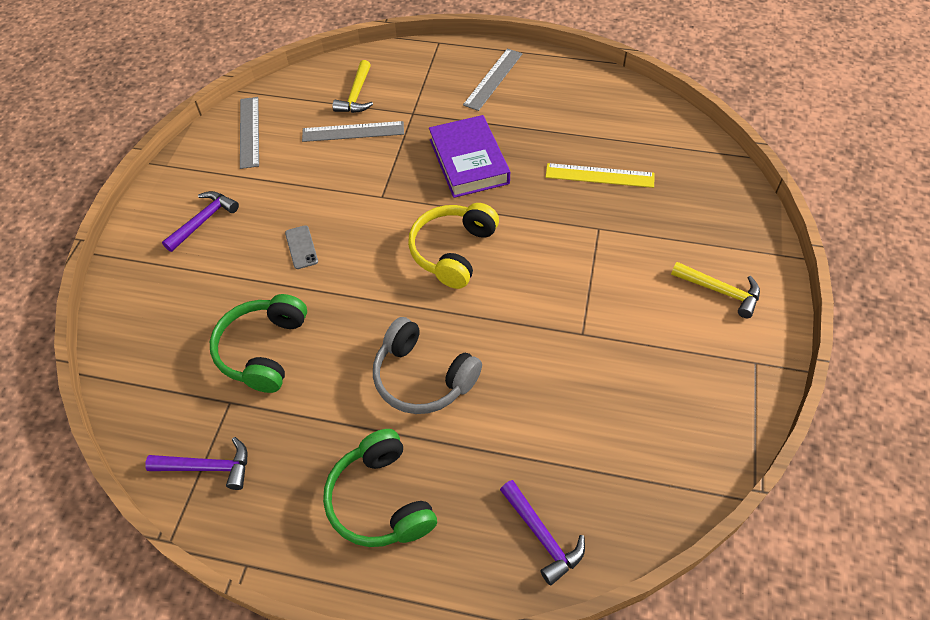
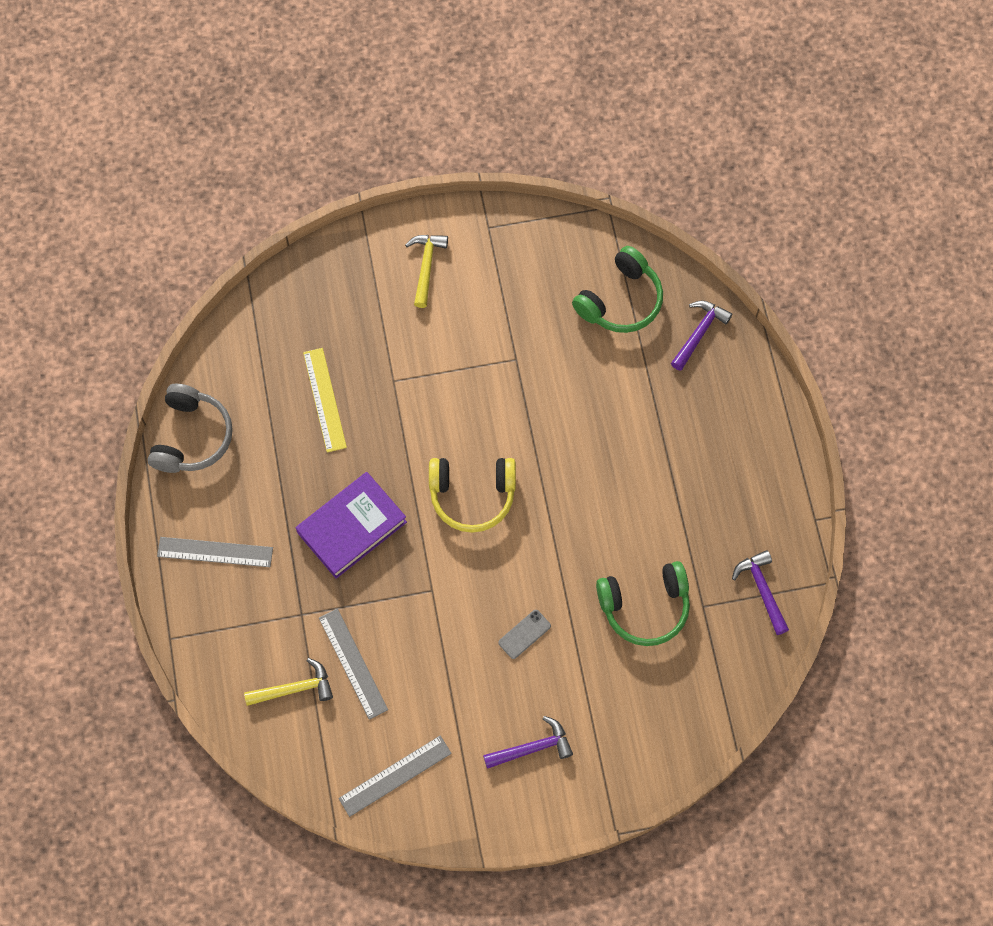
camera: 115 degrees left, 15 degrees up
(203, 221) = (532, 748): purple hammer -> purple hammer turned 150 degrees clockwise
(380, 500) = (726, 451): green headphones -> green headphones (620, 300)
(423, 377) = (612, 465): grey headphones -> grey headphones (192, 436)

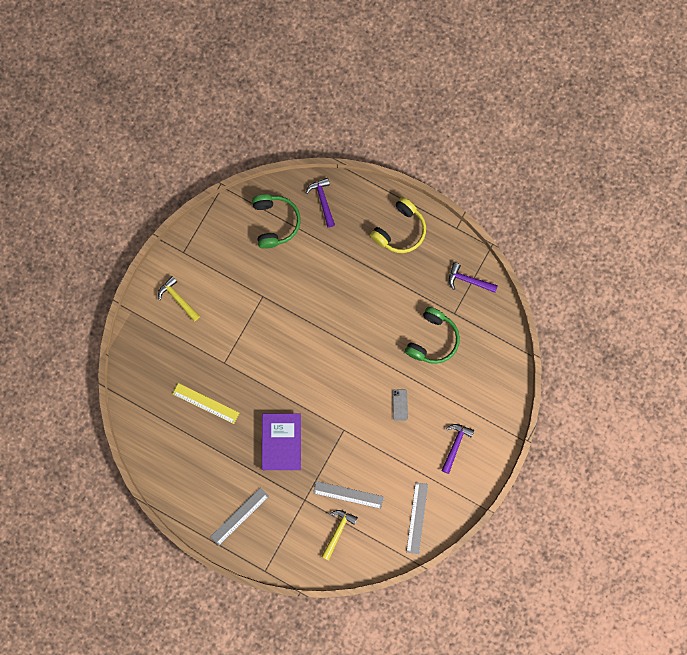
camera: 50 degrees left, 10 degrees up
(192, 436) = (170, 482): grey headphones -> none
(472, 495) = (313, 373): yellow headphones -> yellow headphones (400, 230)

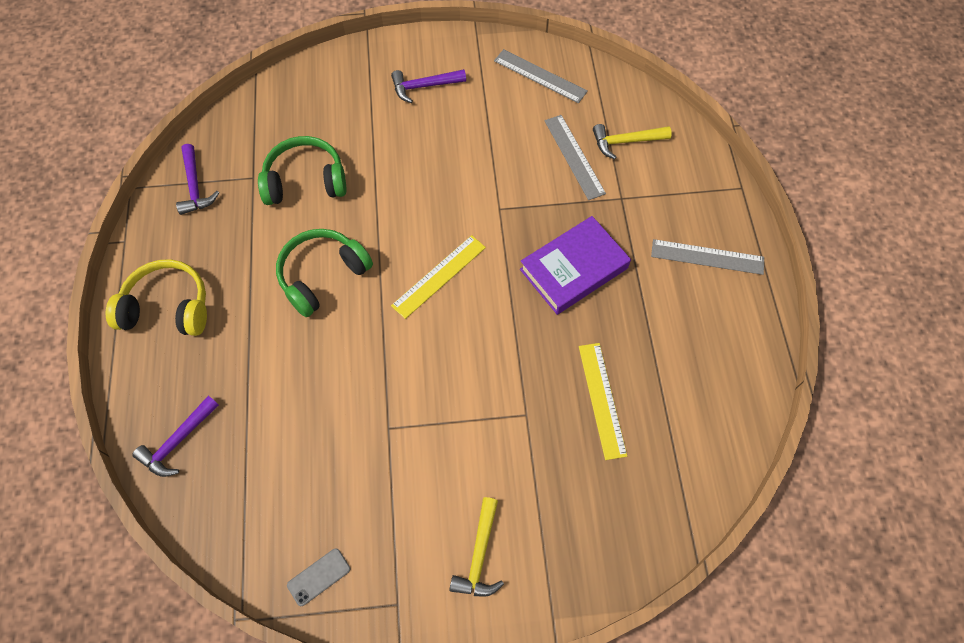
camera: 125 degrees left, 15 degrees down
(275, 222) = (256, 489): green headphones -> green headphones (322, 275)
(325, 371) = (439, 276): none -> yellow ruler
(400, 405) = (418, 167): grey phone -> grey phone (319, 577)
(417, 518) = (540, 76): grey ruler -> grey ruler turned 60 degrees clockwise

